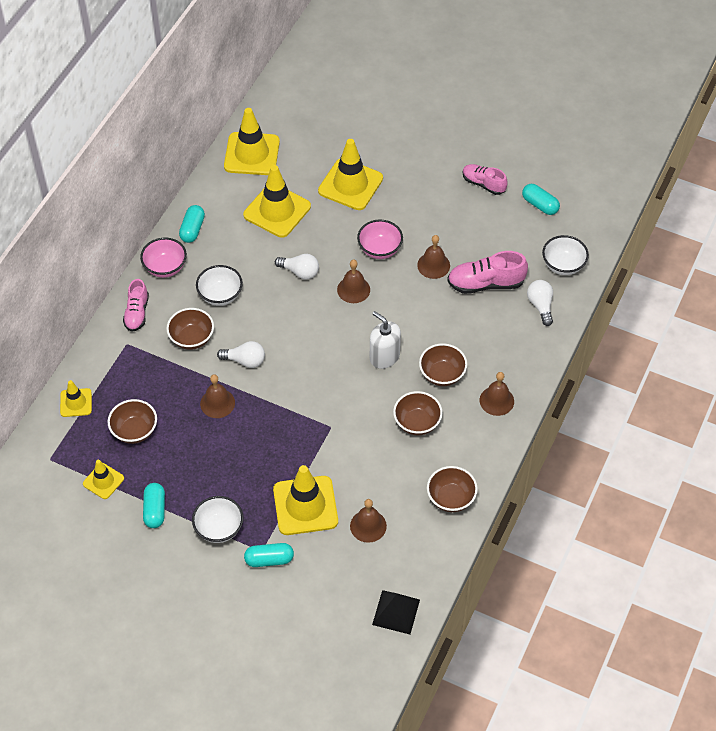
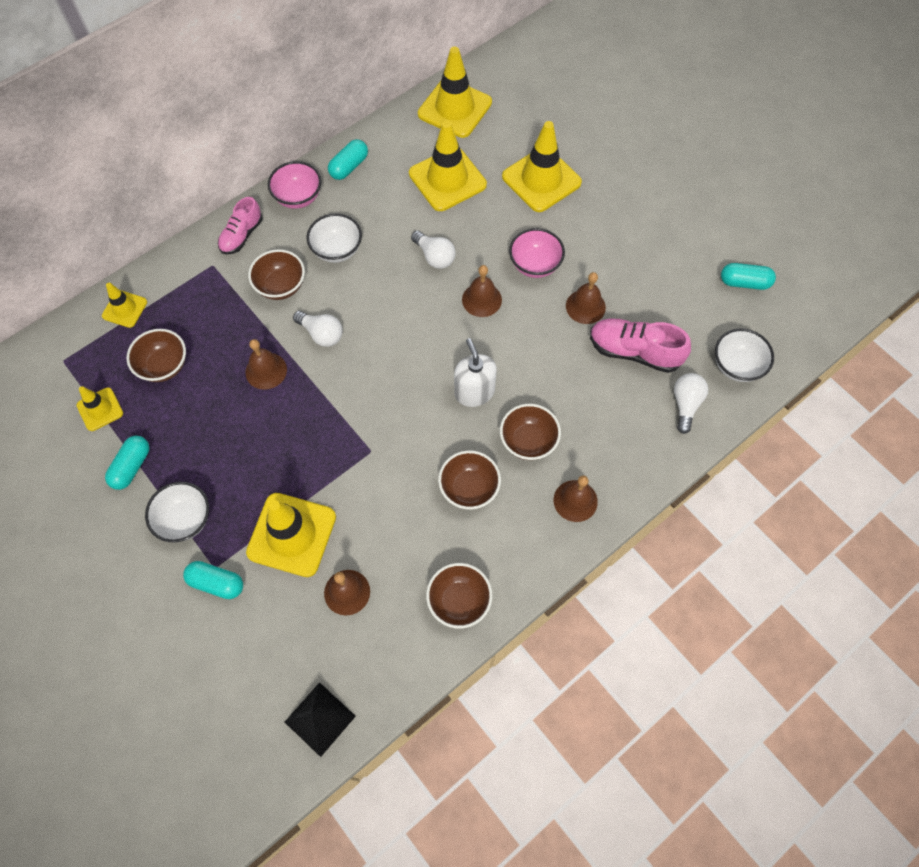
camera: 25 degrees right, 10 degrees up
(483, 184) = (690, 234): pink shoe -> none
(540, 205) = (744, 282): turquoise capsule -> turquoise capsule turned 60 degrees counterclockwise

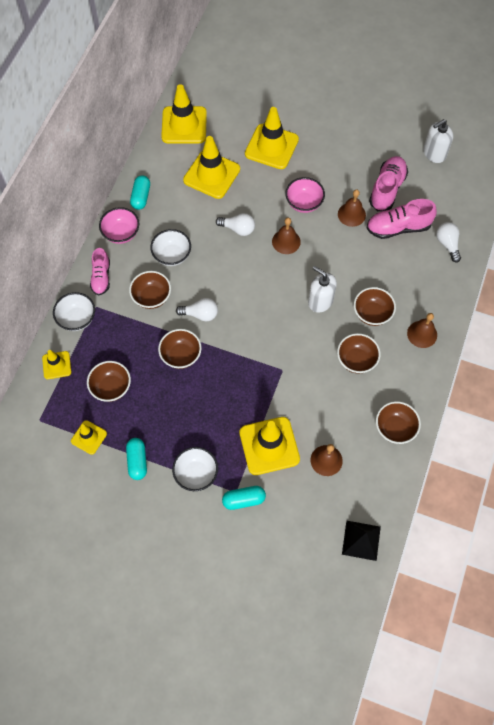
camera: 30 degrees left, 0 degrees up
(266, 370) = (181, 355): brown bell -> brown bowl
(652, 298) = (387, 189): none -> pink shoe
(737, 366) = (461, 206): white bowl -> white bowl (77, 319)
(744, 282) = (434, 153): turquoise capsule -> white soap dispenser

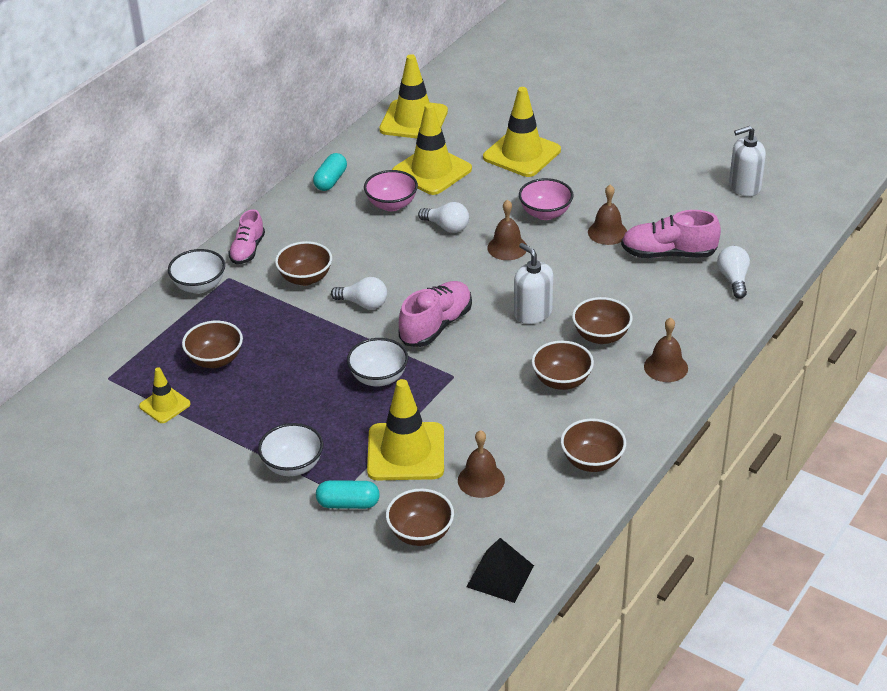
camera: 15 degrees right, 25 degrees down
(56, 365) = (154, 327): yellow traffic cone -> none
(121, 233) = (291, 212): pink bowl -> pink bowl (391, 205)
(137, 461) = (219, 440): turquoise capsule -> none
(172, 255) = (348, 241): white bowl -> white bowl (378, 377)
(181, 355) = (321, 341): brown bowl -> brown bowl (420, 533)
(387, 189) = (665, 214): pink shoe -> pink shoe (436, 326)

